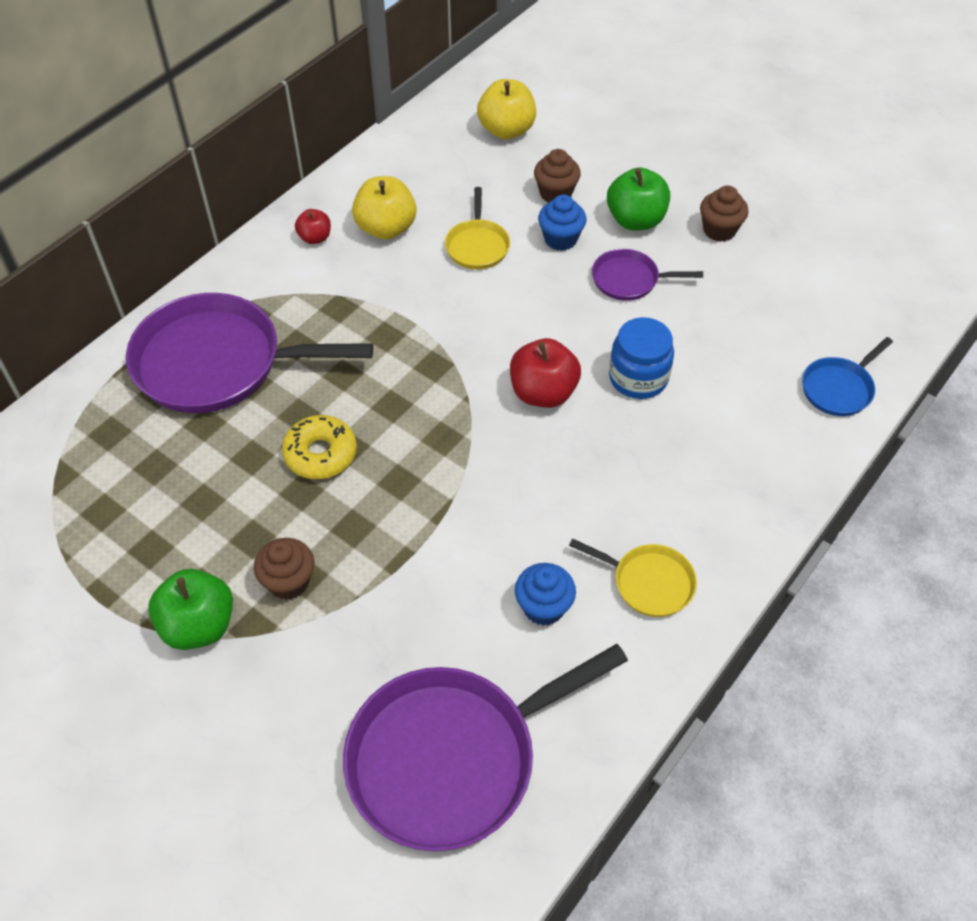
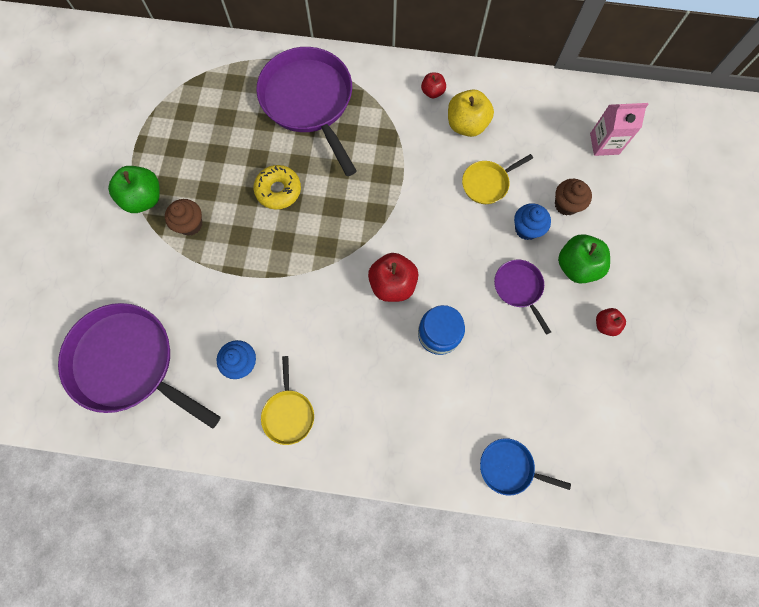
camera: 60 degrees right, 20 degrees up
(506, 130) = (604, 144): yellow apple -> pink carton
(719, 230) = (605, 324): brown cupcake -> red apple

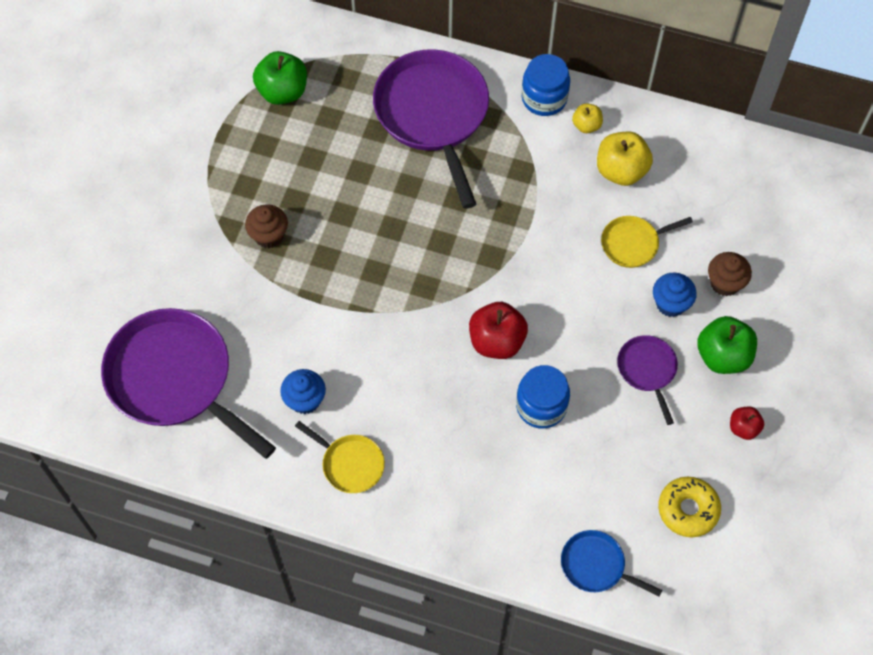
camera: 10 degrees right, 10 degrees down
(144, 198) = (219, 197): green apple -> green apple (282, 91)
(278, 190) = (379, 213): yellow donut -> yellow donut (688, 509)
(288, 413) = (350, 464): yellow pan -> yellow pan turned 60 degrees counterclockwise
(395, 75) = (544, 98): none -> blue jar
(432, 92) = (586, 125): red apple -> yellow apple
(604, 144) = (787, 219): pink carton -> none

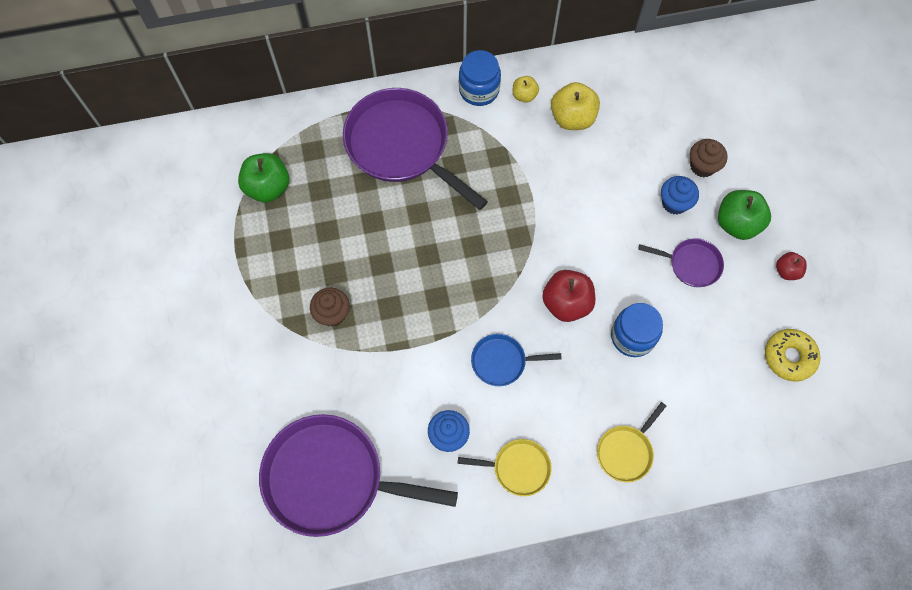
camera: 30 degrees left, 5 degrees up
(596, 565) = (753, 440): blue pan -> blue pan (502, 361)
(633, 243) = (617, 170): yellow pan -> yellow pan (626, 451)
(647, 370) = (691, 264): purple pan -> purple pan turned 150 degrees clockwise

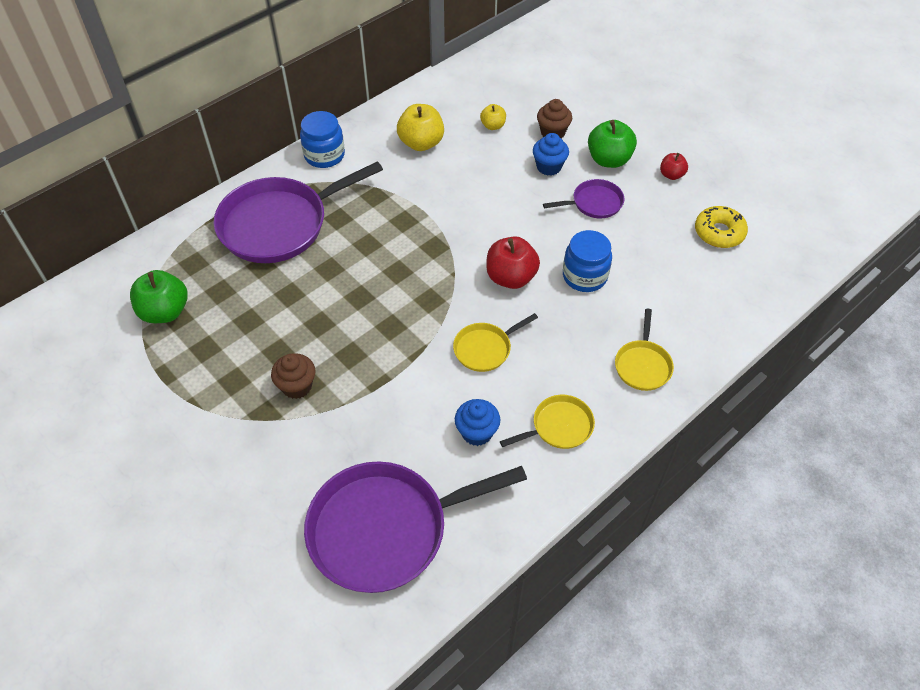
camera: 30 degrees left, 15 degrees down
(402, 145) = (279, 224): purple pan -> purple pan turned 45 degrees counterclockwise
(502, 361) = (485, 348): blue pan -> yellow pan
(524, 95) = (368, 144): yellow apple -> yellow apple (493, 126)

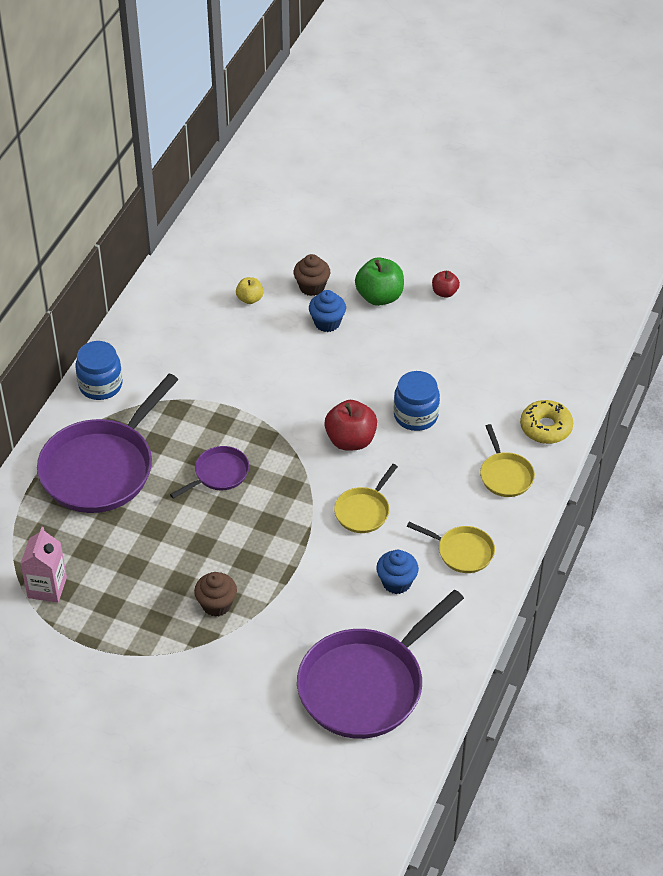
camera: 25 degrees left, 5 degrees down
(165, 312) = (47, 587): green apple -> pink carton
(421, 143) = (189, 340): yellow apple -> none
(559, 426) = (462, 552): yellow pan -> yellow pan turned 75 degrees clockwise
(594, 203) = (388, 344): purple pan -> purple pan (219, 474)
(719, 232) = (513, 334): yellow donut -> yellow donut (546, 427)

